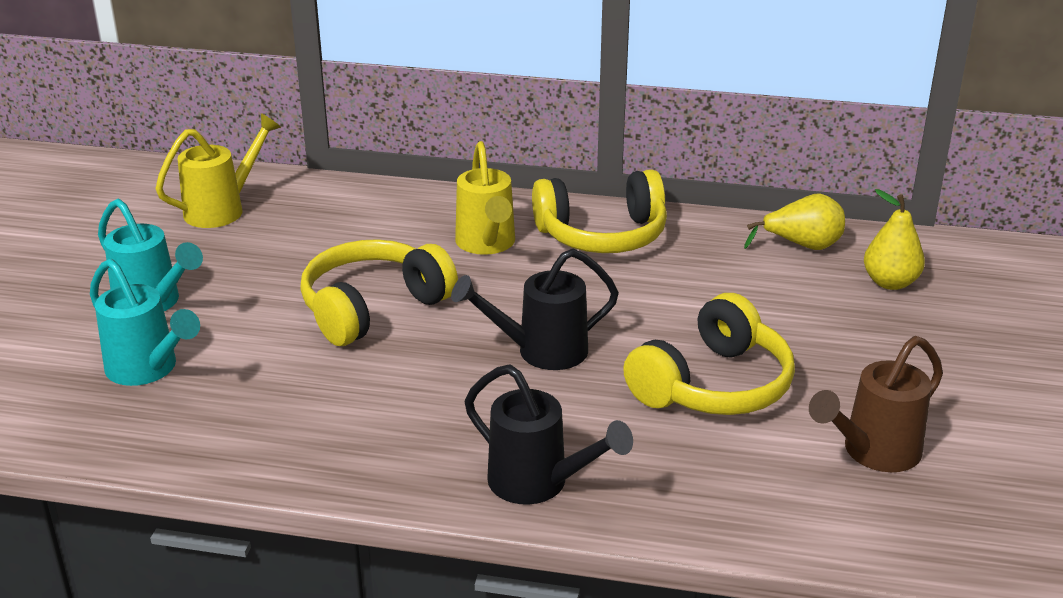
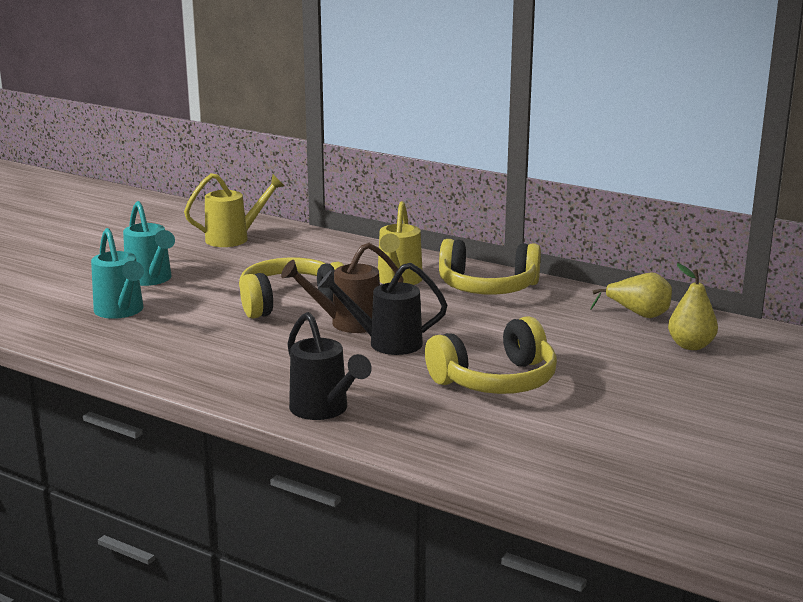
camera: 20 degrees right, 10 degrees down
(873, 453) = (585, 437): brown watering can -> brown watering can (348, 323)

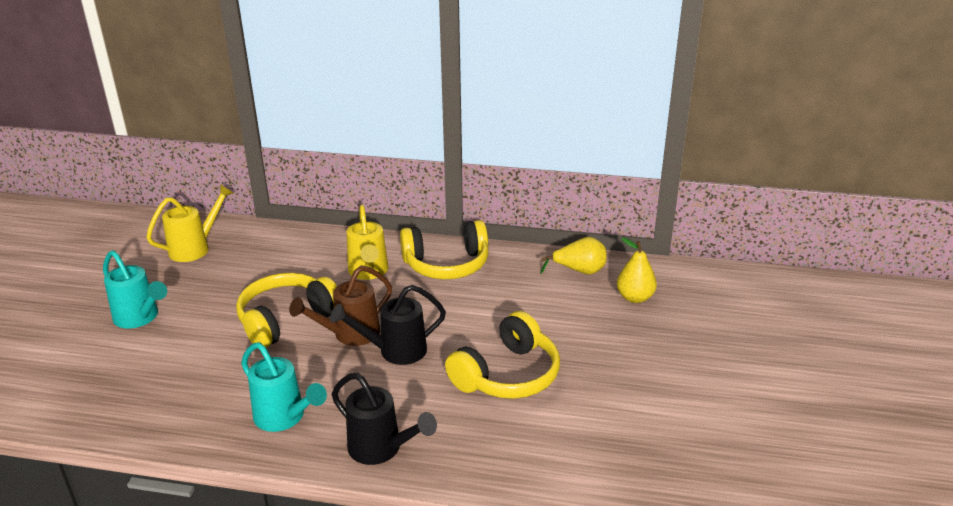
camera: 20 degrees left, 10 degrees up
(121, 312) = (130, 367): turquoise watering can -> turquoise watering can (284, 418)

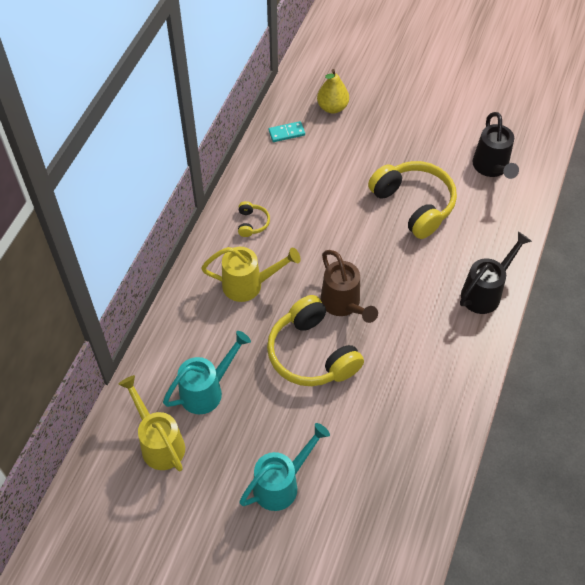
camera: 80 degrees left, 25 degrees up
(284, 418) = (444, 355): turquoise watering can -> turquoise watering can (207, 390)
(395, 351) = (372, 274): black watering can -> black watering can (491, 168)
(446, 264) = (252, 223): yellow headphones -> yellow headphones, size x0.44
(579, 271) = (286, 133): yellow pear -> turquoise domino

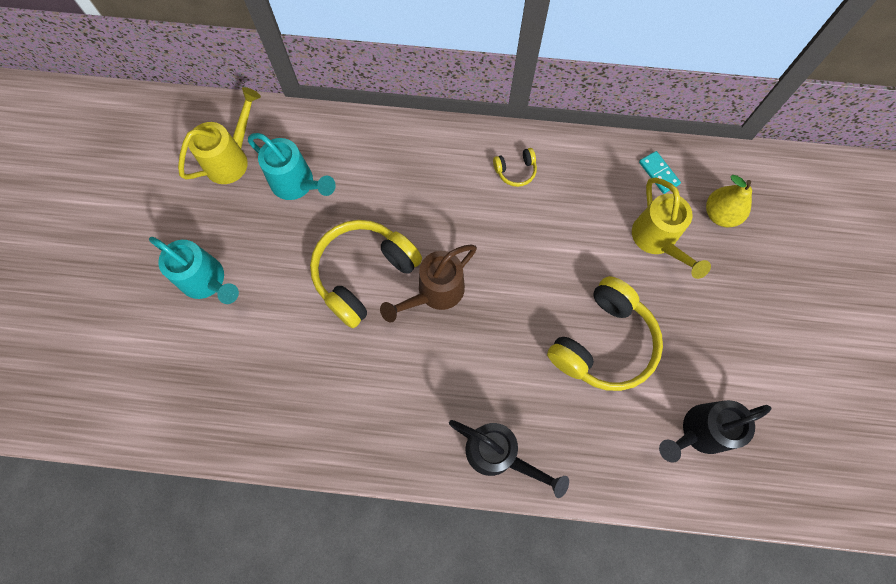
camera: 75 degrees right, 15 degrees up
(249, 285) = (433, 189): yellow watering can -> yellow watering can (657, 240)

